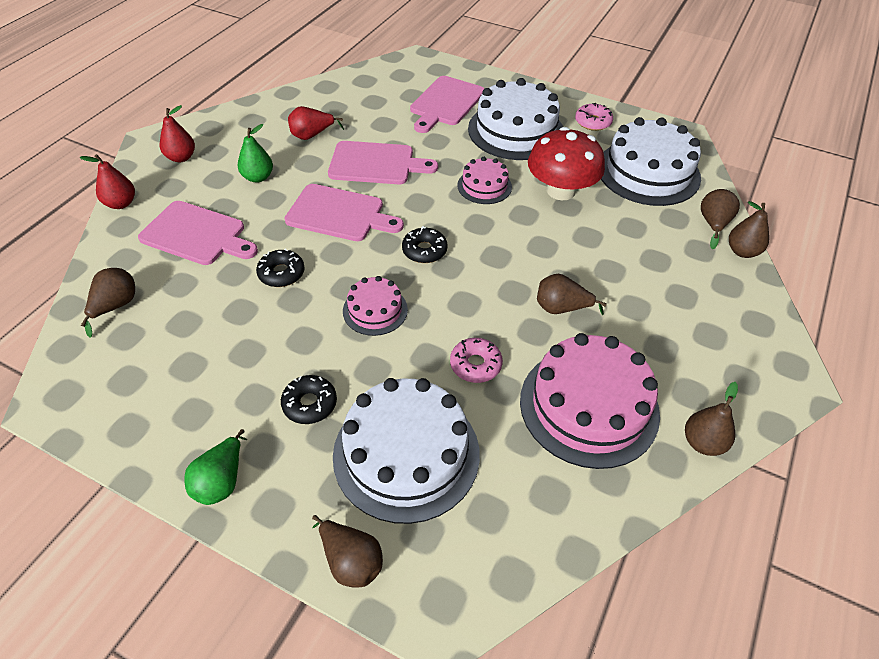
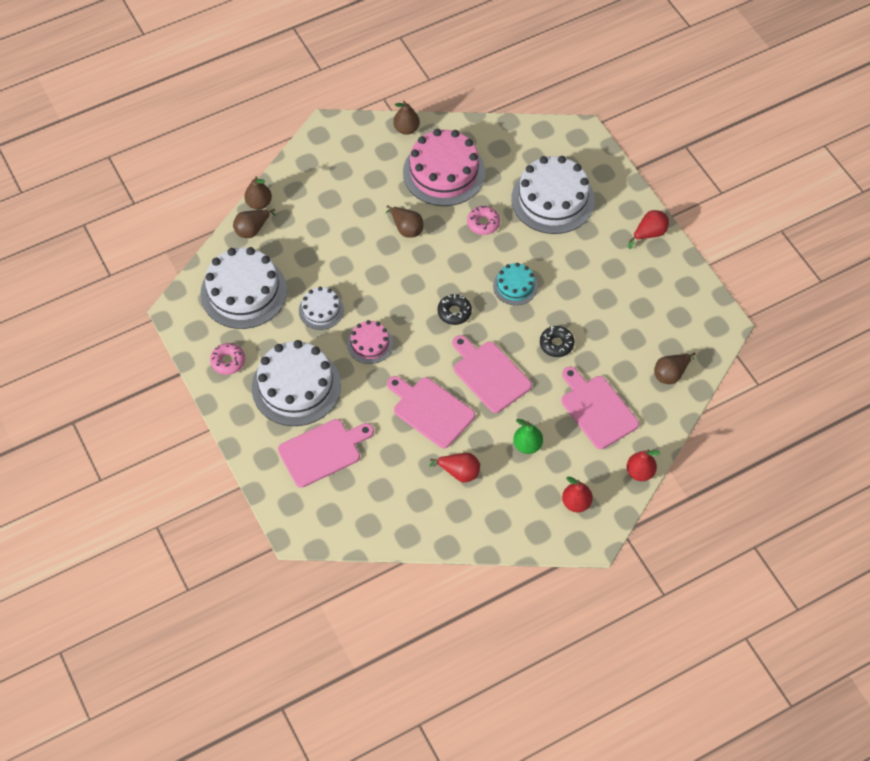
camera: 145 degrees left, 10 degrees up
(221, 481) = (649, 234): green pear -> red pear
(310, 404) = (586, 249): black donut -> none
(351, 561) = (607, 170): brown pear -> none
(375, 310) = (515, 286): pink cake -> turquoise cake
(561, 191) = (321, 310): red mushroom -> white cake

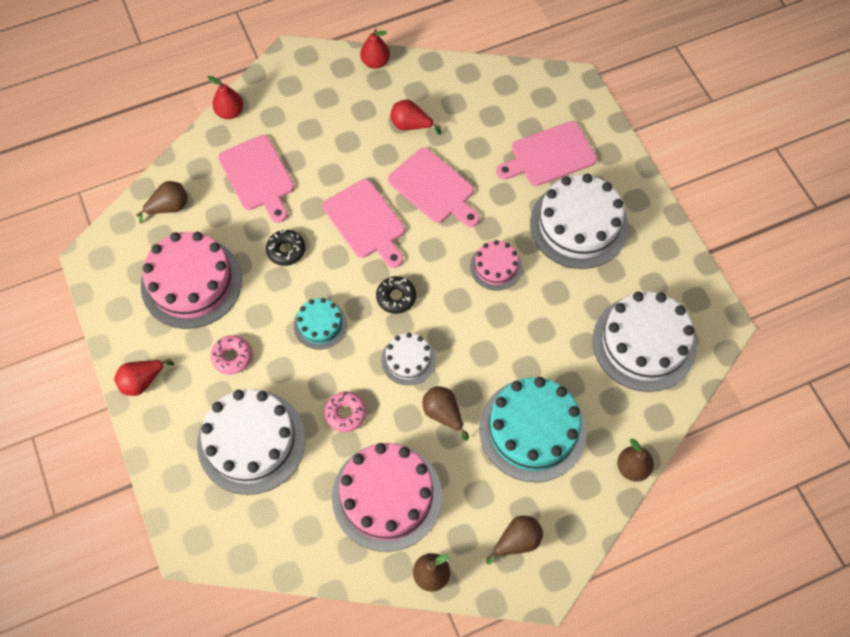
camera: 175 degrees left, 5 degrees up
(228, 361) = (656, 259): pink donut -> pink donut (232, 357)
(252, 230) = (638, 428): brown pear -> brown pear (517, 541)
(321, 310) = (551, 312): white cake -> white cake (408, 360)
(336, 223) = (532, 429): none -> turquoise cake
(527, 445) = (338, 146): green pear -> none
(576, 503) = (300, 89): red pear -> red pear (375, 62)
(632, 311) = (191, 282): none -> pink cake

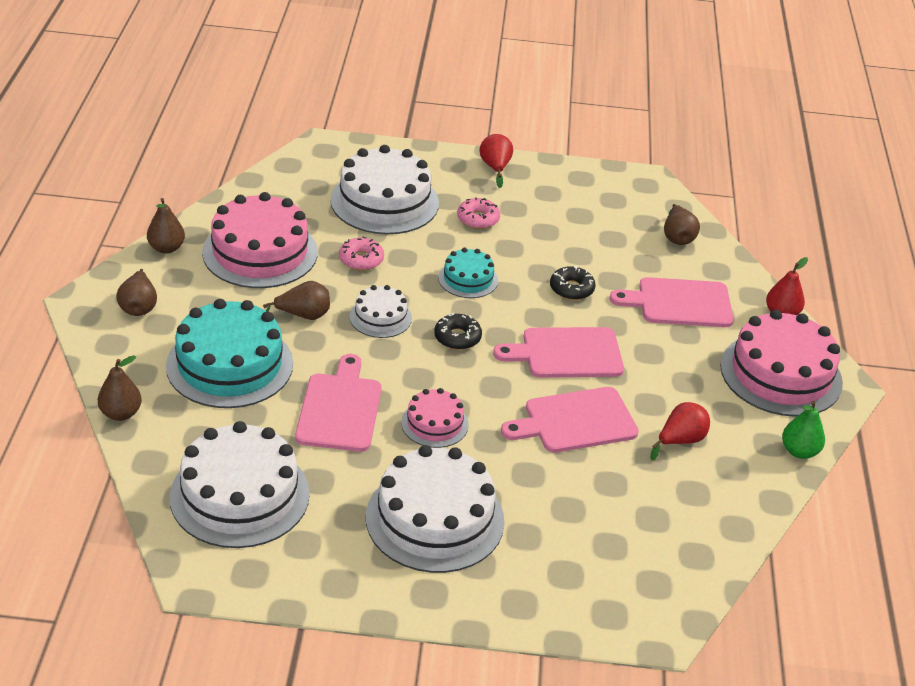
camera: 115 degrees right, 25 degrees down
(191, 282) = (578, 223): pink cake -> pink cake (781, 374)
(375, 62) = (799, 451): red pear -> green pear
(549, 155) = (555, 543): pink cutting board -> pink cutting board (340, 409)

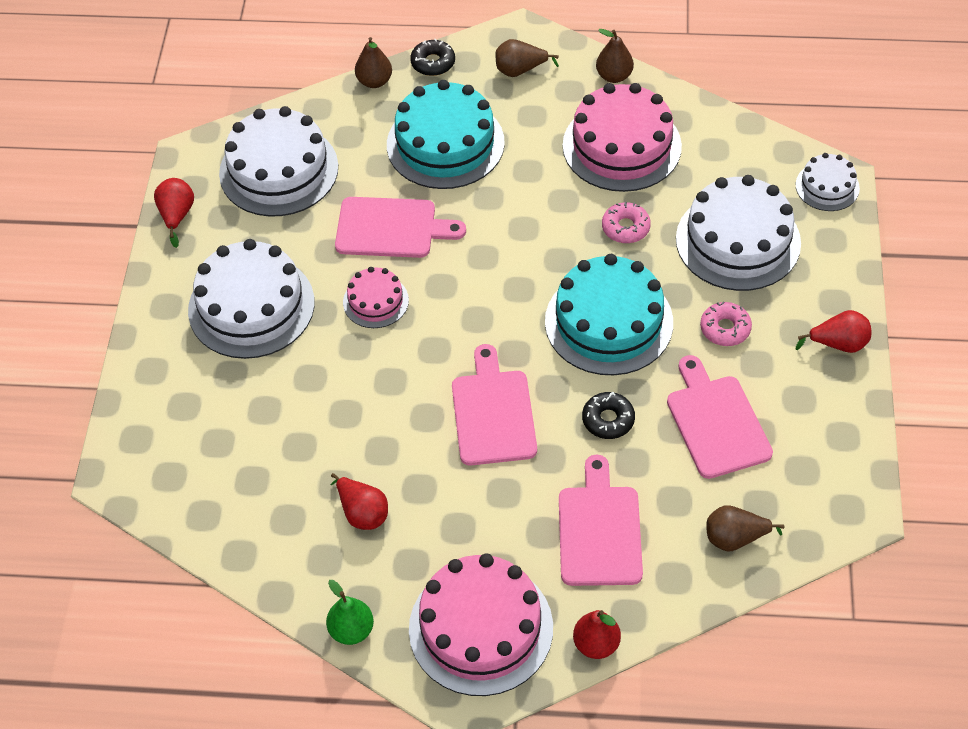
camera: 95 degrees right, 15 degrees up
(294, 586) = (177, 215): none -> red pear
(303, 315) = (525, 189): brown pear -> none
(380, 317) = (531, 250): white cake -> white cake (827, 186)
(457, 337) = (507, 315): black donut -> black donut (433, 63)
(468, 279) = (608, 322): turquoise cake -> turquoise cake, size x1.92
(575, 421) = (386, 418): pink cutting board -> pink cutting board (716, 422)

